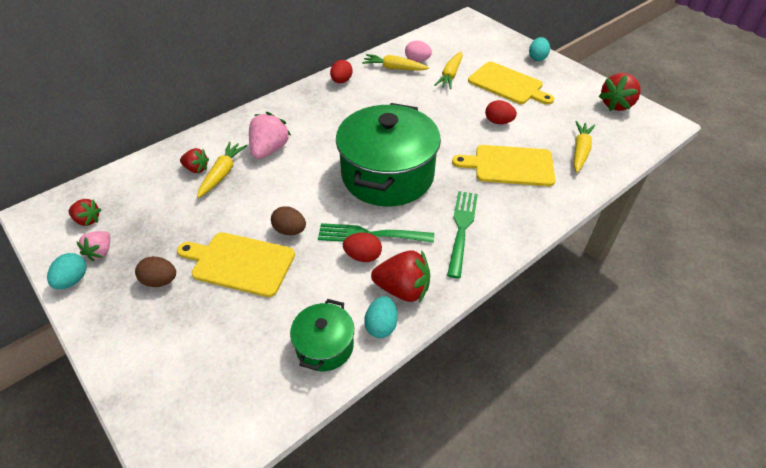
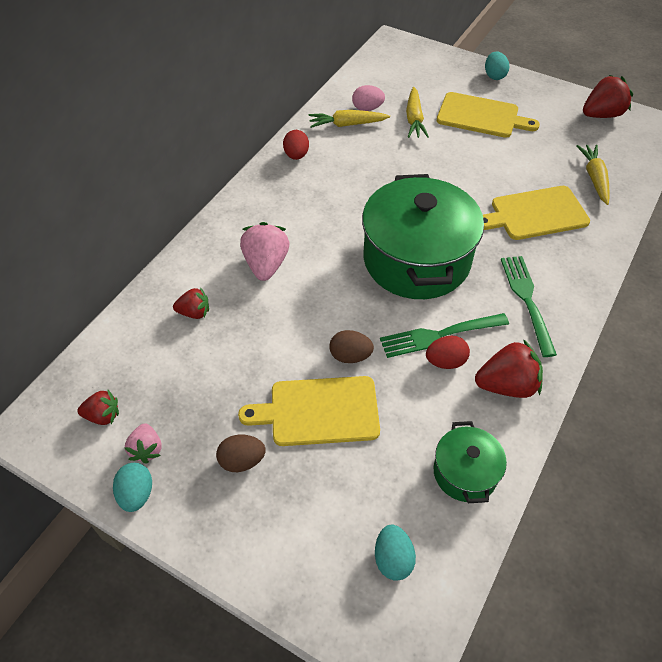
camera: 20 degrees left, 5 degrees up
(222, 173) = (229, 309): yellow carrot -> none
(381, 326) = (508, 432): turquoise egg -> turquoise egg (393, 559)
(498, 122) = (496, 165): red egg -> none
(616, 105) = (601, 115): red strawberry -> red strawberry turned 135 degrees counterclockwise

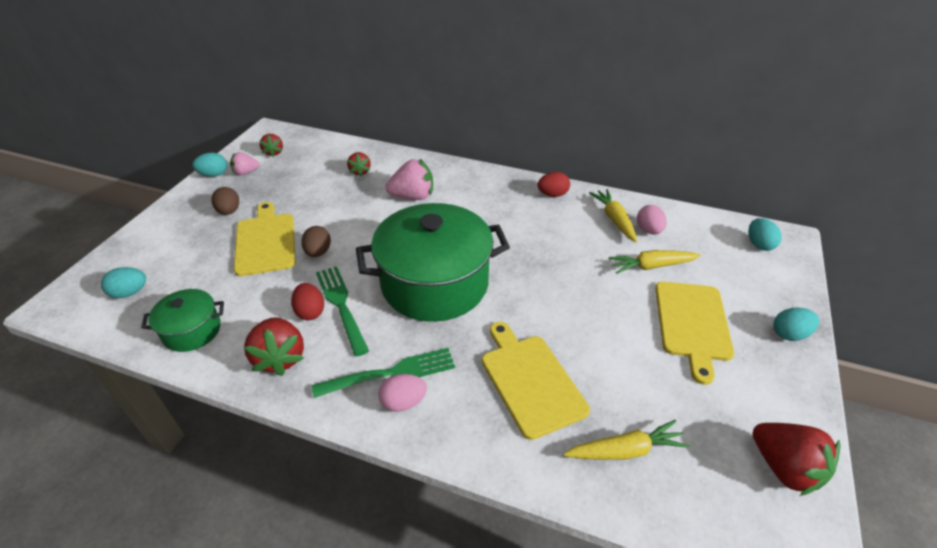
camera: 80 degrees right, 10 degrees down
(398, 57) = (759, 244): none -> turquoise egg
(557, 294) = (403, 402): none -> pink egg

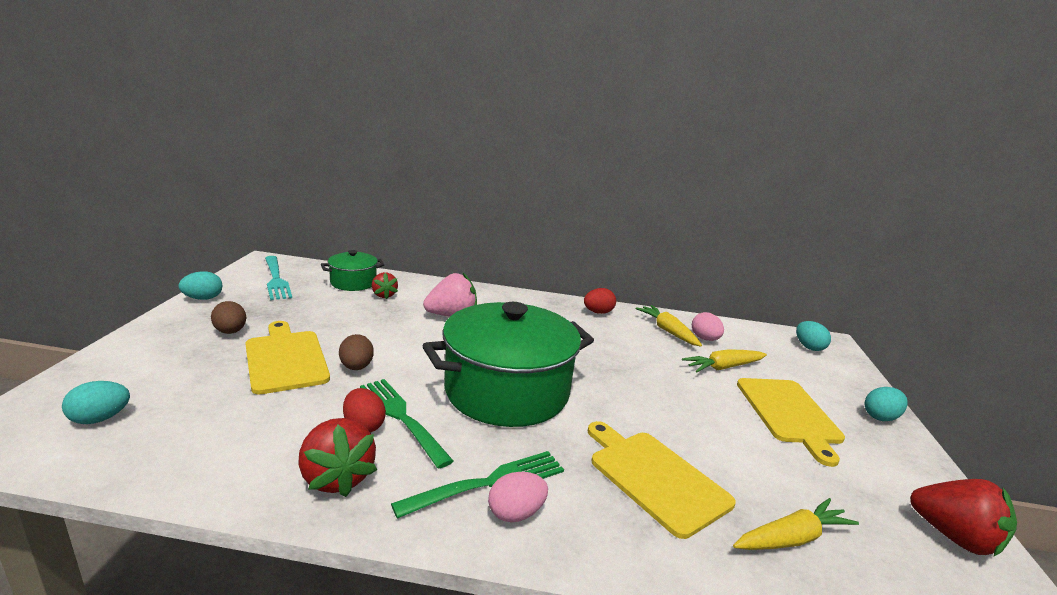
camera: 15 degrees left, 20 degrees down
(192, 331) = (202, 456): green pot -> green pot (353, 282)
(246, 172) = (244, 296): pink strawberry -> none
(274, 152) = (276, 279): red strawberry -> turquoise fork

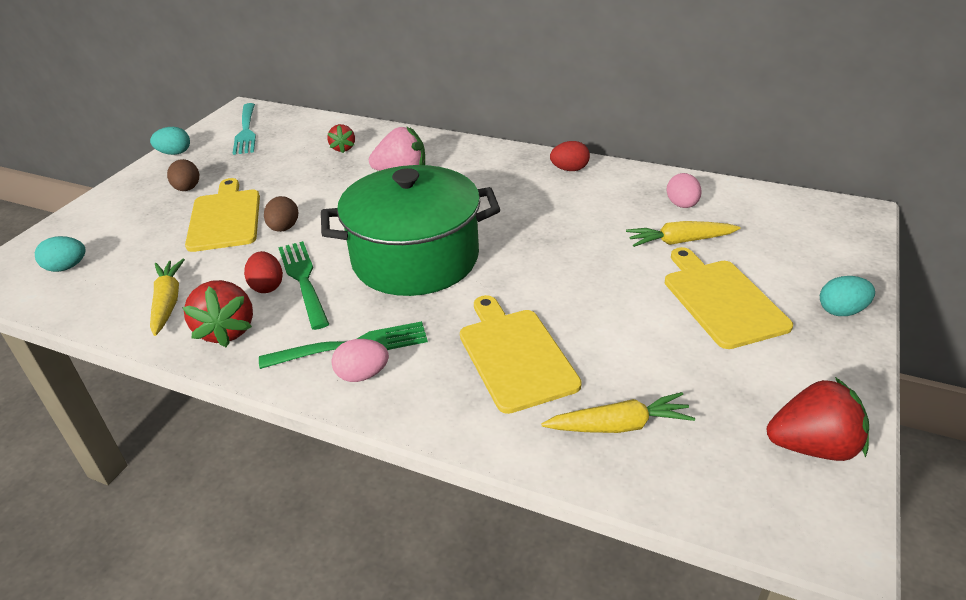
camera: 20 degrees right, 15 degrees up
(353, 282) = (318, 133): green pot -> none
(667, 331) = (641, 194): yellow carrot -> yellow carrot (168, 302)
(789, 414) = (721, 300): yellow cutting board -> yellow cutting board turned 150 degrees clockwise
(809, 347) = (818, 219): turquoise egg -> none
(954, 537) = (812, 446): red strawberry -> red strawberry turned 60 degrees counterclockwise

